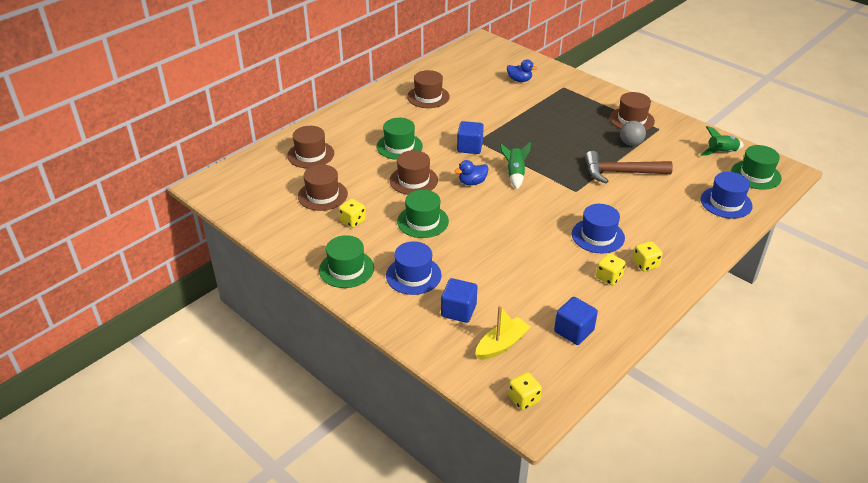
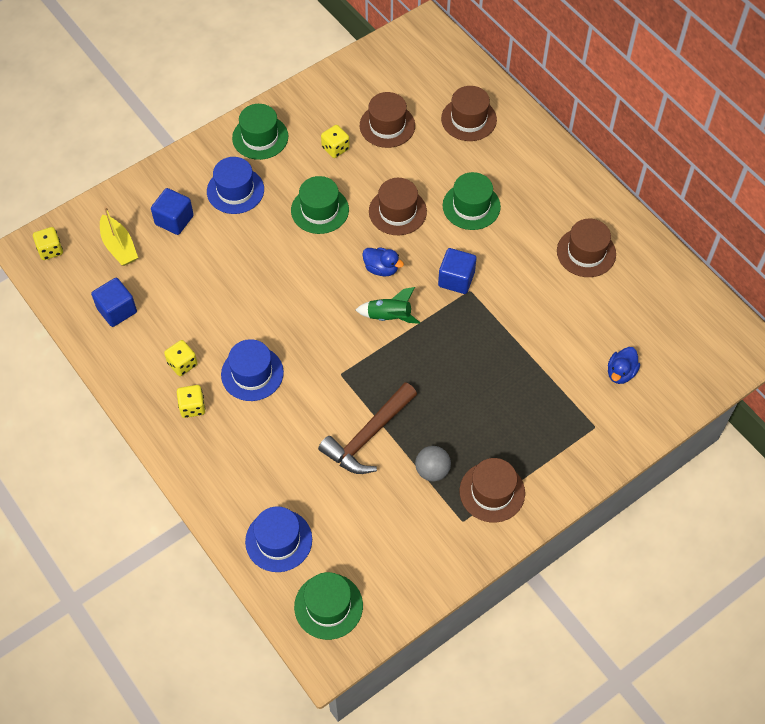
camera: 100 degrees right, 20 degrees up
(472, 182) = (381, 268): blue duck -> blue duck turned 135 degrees clockwise
(620, 172) = (368, 436): brown hammer -> brown hammer turned 150 degrees counterclockwise
(721, 152) = (389, 582): green rocket -> none

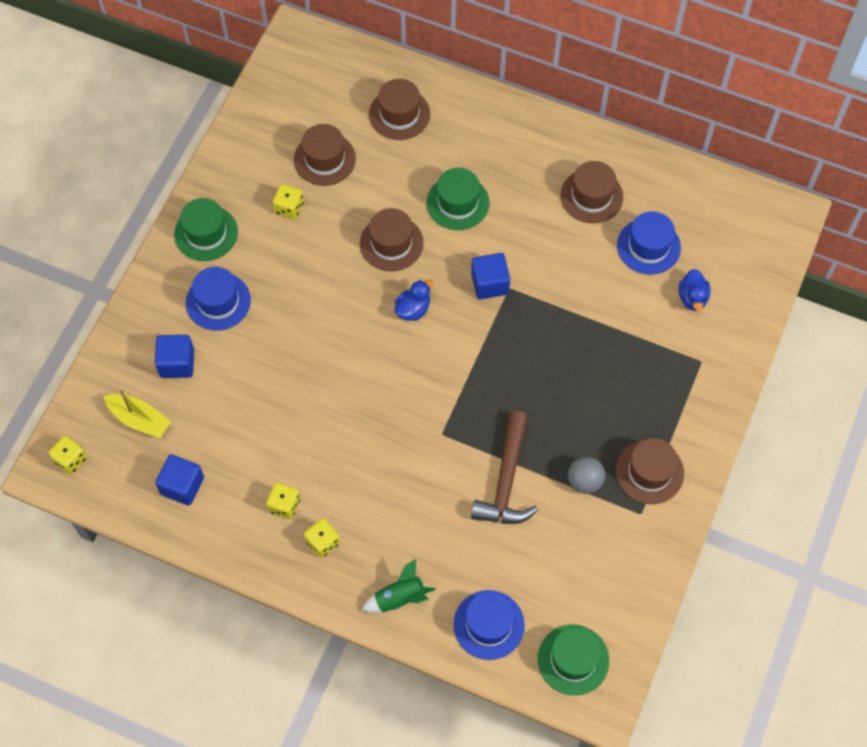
camera: 30 degrees left, 5 degrees up
(252, 373) = (358, 478): blue hat -> blue hat (648, 246)
(320, 210) = (315, 279): green hat -> none
(381, 268) = (413, 309): blue duck -> blue duck turned 45 degrees counterclockwise
(389, 316) = (451, 353): green rocket -> green rocket (399, 598)

